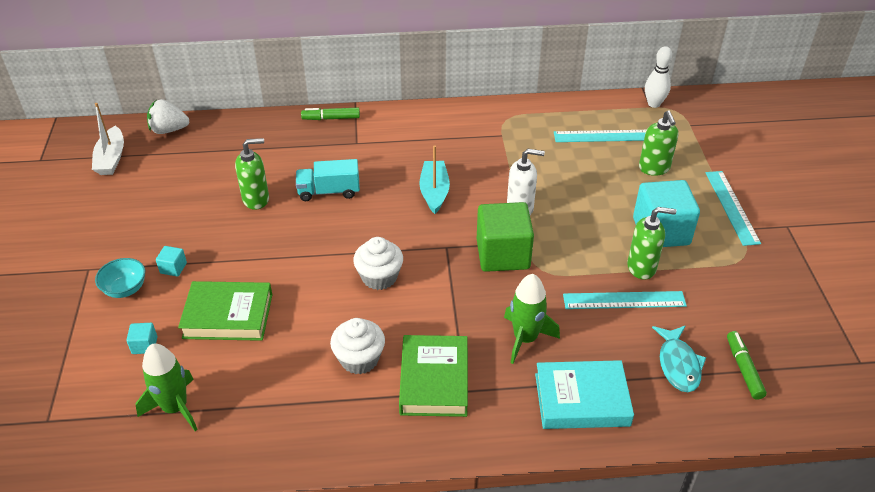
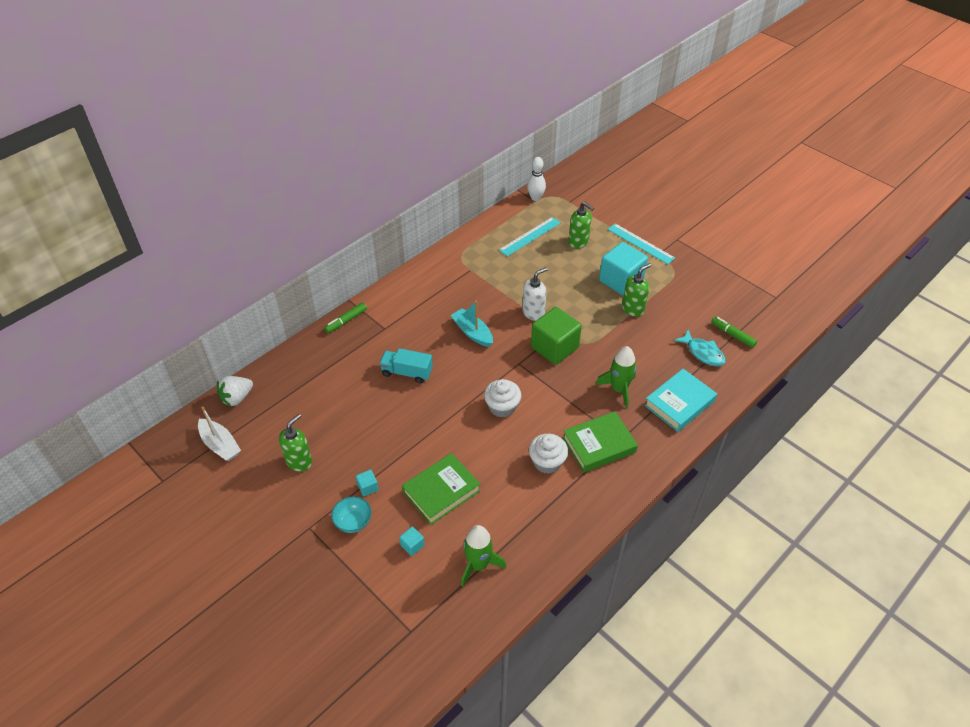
camera: 40 degrees left, 5 degrees up
(256, 199) = (365, 407): green soap dispenser -> green soap dispenser (299, 461)
(329, 191) = (407, 372): turquoise truck -> turquoise truck turned 60 degrees clockwise
(434, 380) = (599, 445): green book -> green book turned 75 degrees counterclockwise
(624, 300) = (643, 334): turquoise ruler -> none

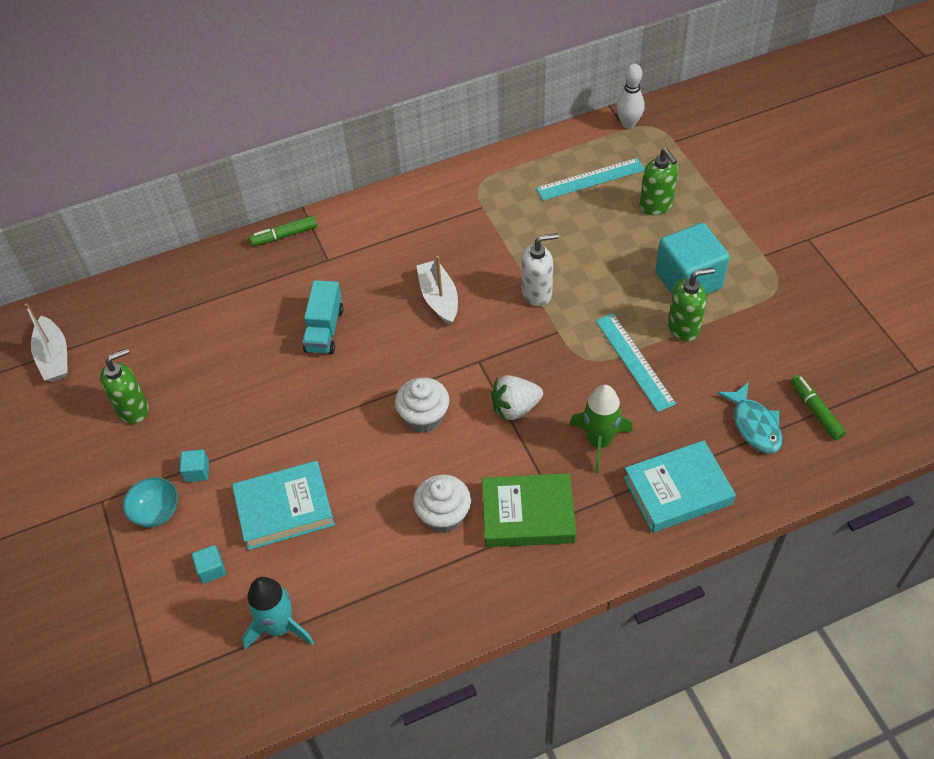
camera: 25 degrees right, 5 degrees up
(237, 398) = (103, 301): white strawberry -> white strawberry (515, 408)
(407, 372) = (324, 330): turquoise truck -> turquoise truck turned 120 degrees counterclockwise
(441, 491) = (284, 509): green book -> turquoise book
(472, 332) = (439, 298): turquoise boat -> white boat
(478, 565) = (279, 627): green rocket -> turquoise rocket
(554, 347) = (540, 352): green cube -> none
(640, 243) = (748, 231): turquoise ruler -> turquoise ruler (634, 361)

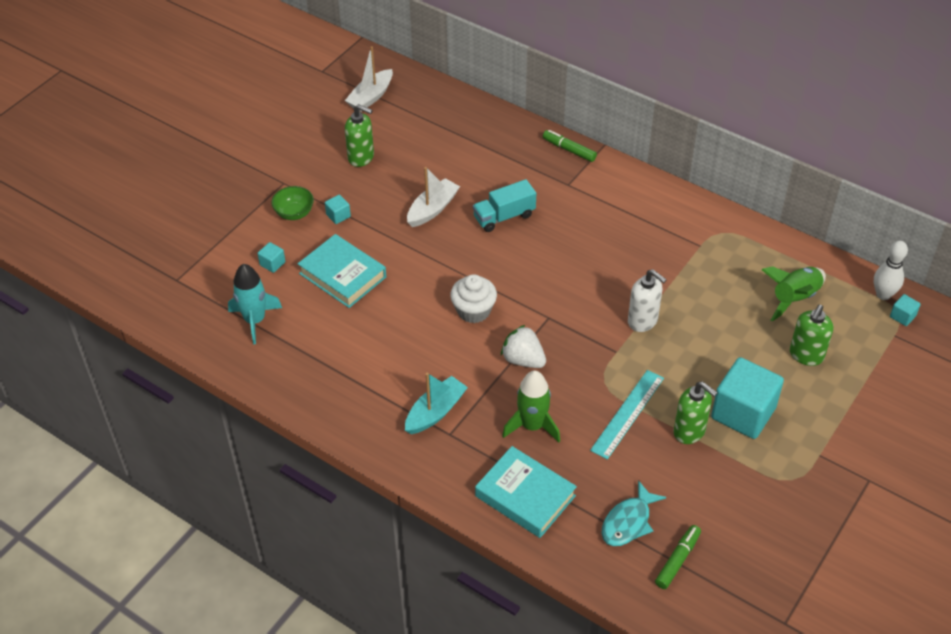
camera: 55 degrees right, 5 degrees down
(156, 512) = (294, 213): turquoise bowl -> green bowl
(439, 298) = (587, 265): white boat -> white boat (432, 209)
(443, 515) = (400, 363): white cupcake -> none
(528, 515) = (435, 412): green book -> turquoise boat
(590, 179) = (794, 298): turquoise ruler -> green rocket
(659, 125) = (902, 316): none -> turquoise cube

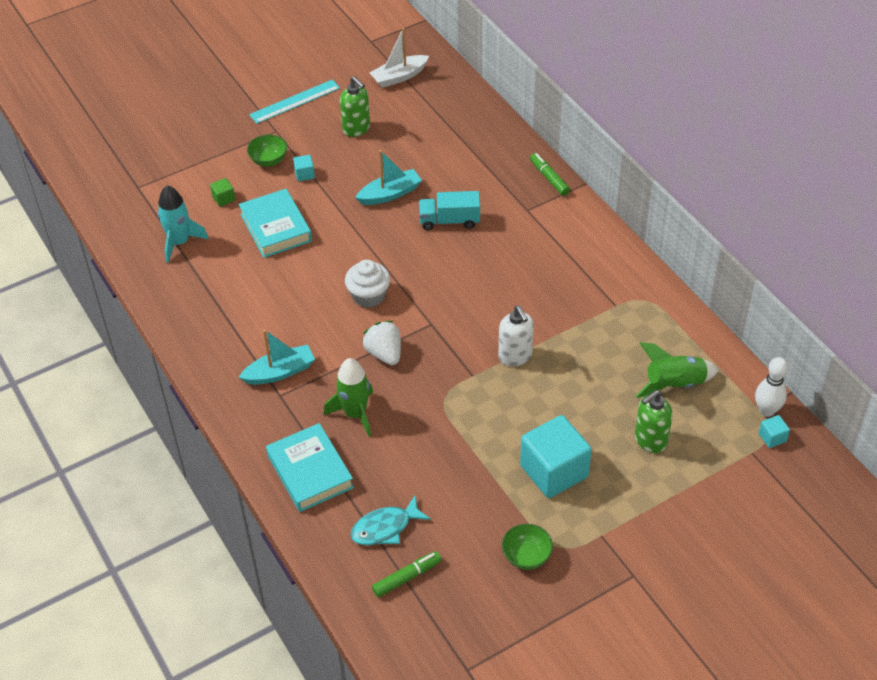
camera: 25 degrees right, 0 degrees up
(272, 264) = (223, 198): turquoise cube -> green cube
(432, 209) = (390, 194): white boat -> turquoise boat
(627, 414) = (446, 434): turquoise ruler -> turquoise ruler (295, 101)
(689, 431) = (493, 470): green soap dispenser -> none
(769, 499) = (526, 556): none -> green bowl

